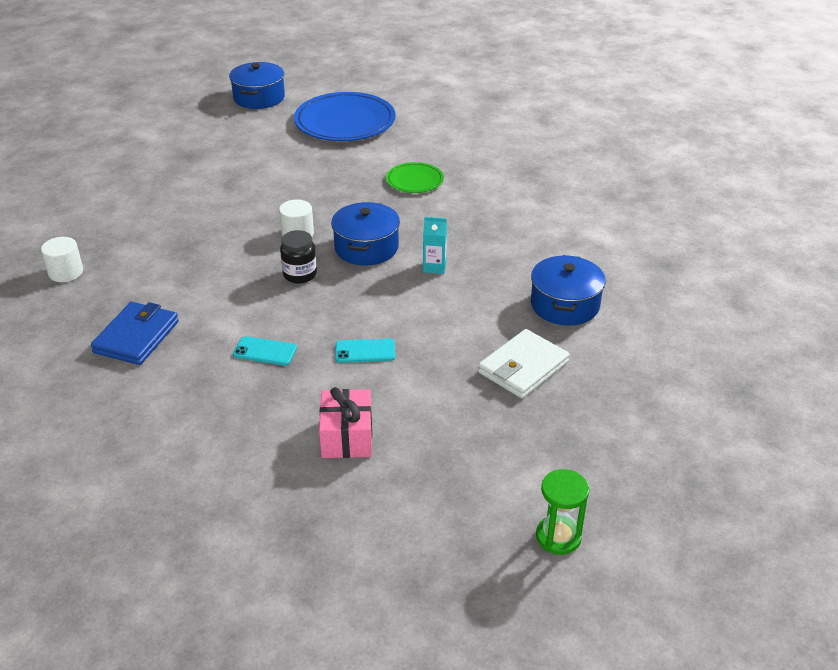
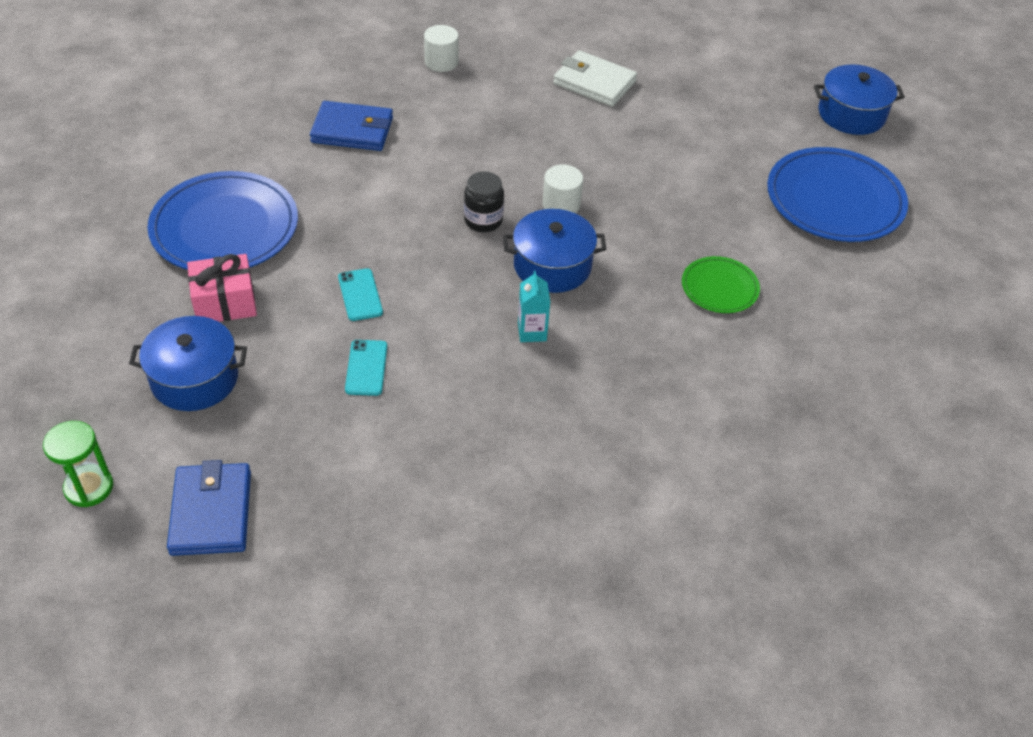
camera: 75 degrees right, 10 degrees up
(240, 433) = (225, 227): none -> blue plate
(265, 351) = (346, 220): turquoise phone -> turquoise phone (366, 368)
(523, 367) = (354, 435): white wallet -> white wallet (594, 83)
(565, 305) = (487, 468): blue pot -> blue pot (194, 378)
(593, 455) = (211, 512): none -> blue wallet

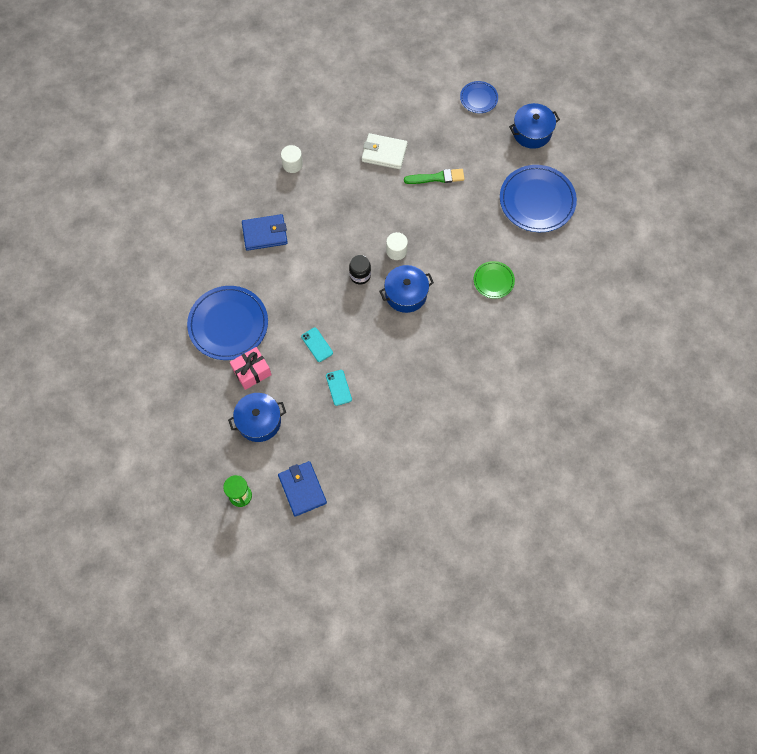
camera: 15 degrees left, 20 degrees up
(532, 332) = (410, 339): turquoise carton -> none
(669, 131) = (437, 178): none -> green brush
(774, 56) = (478, 98): none -> blue plate

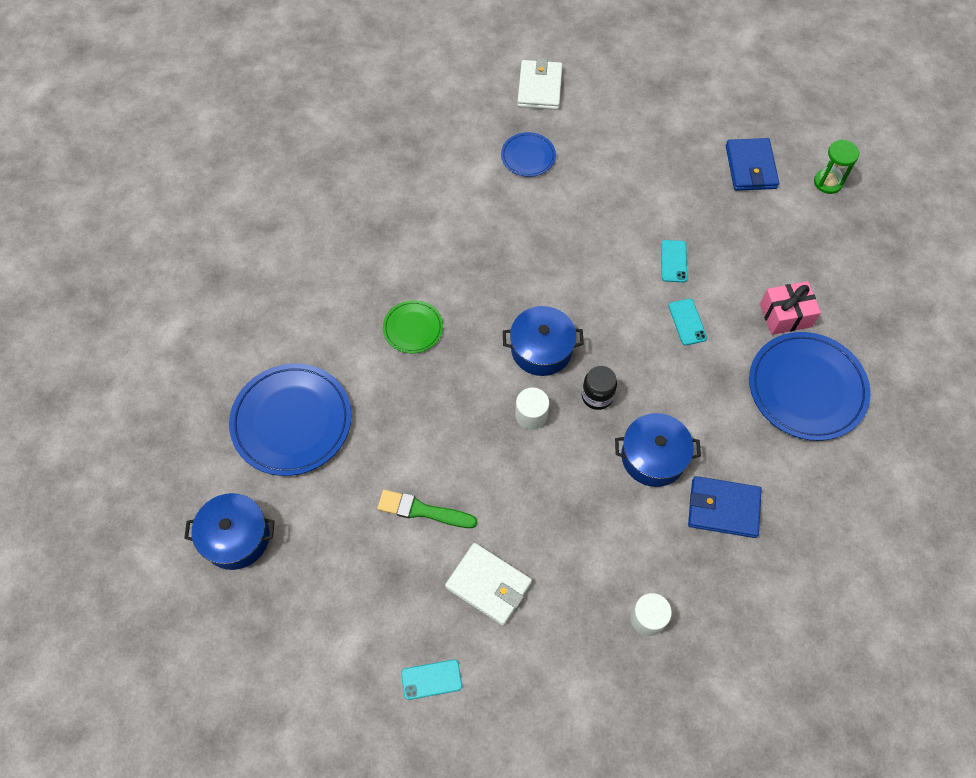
camera: 160 degrees left, 5 degrees down
(259, 421) = (788, 254): blue pot -> blue pot (653, 457)
(395, 102) = (431, 679): none -> turquoise phone
(478, 98) = (287, 634): blue plate -> blue plate (528, 156)
(489, 509) = (539, 88): none -> white wallet

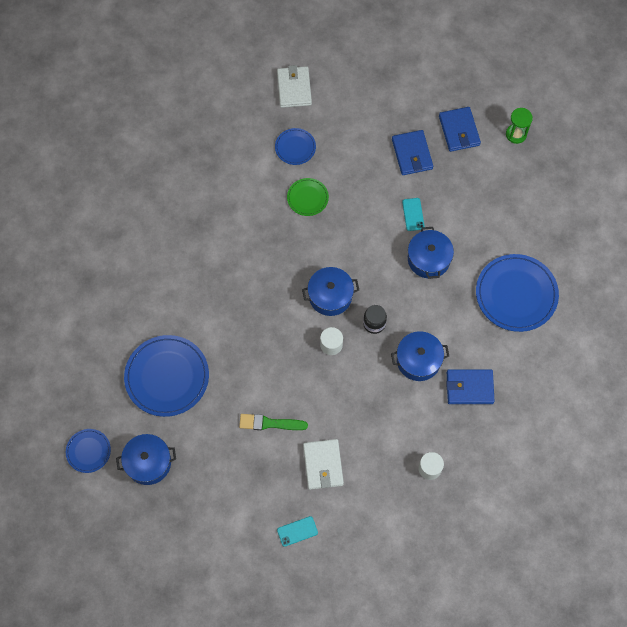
camera: 10 degrees left, 5 degrees up
(156, 506) = (88, 451): none -> blue plate
(413, 328) = (237, 295): green plate -> green plate (307, 198)
(488, 585) = (323, 465): white wallet -> white wallet turned 60 degrees clockwise
(683, 186) = (412, 154): none -> blue wallet
(687, 322) = (428, 259): turquoise phone -> blue pot
(785, 315) = (496, 243): pink gift -> none

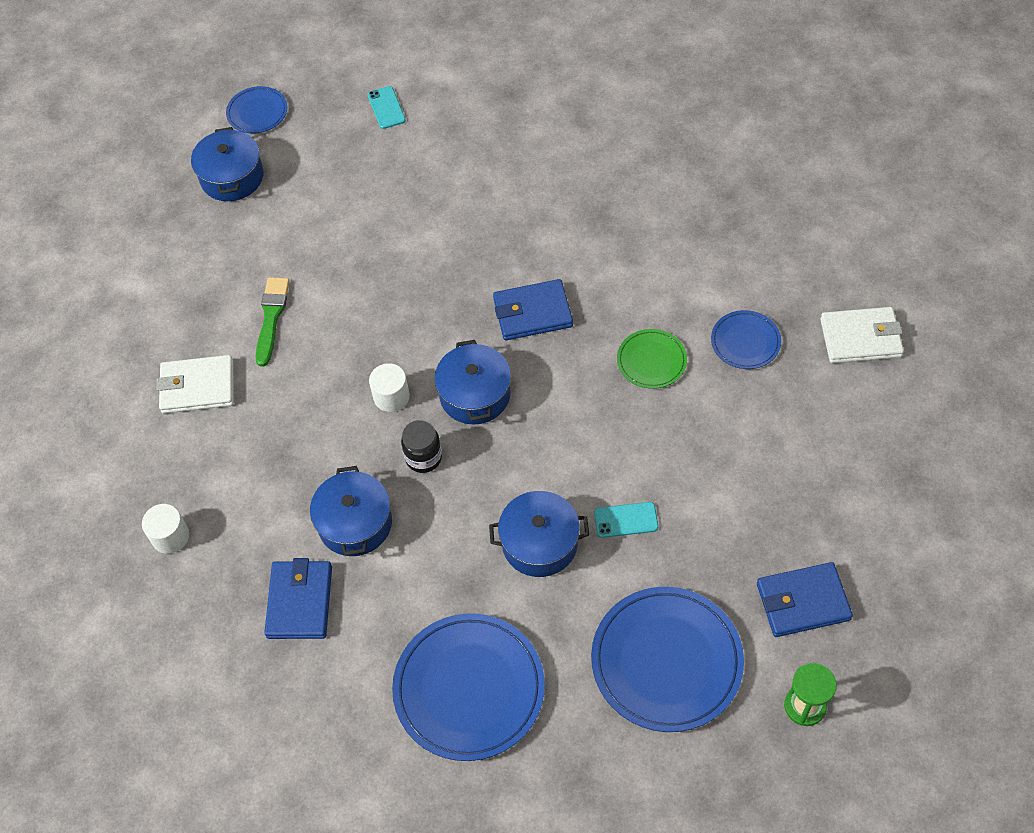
camera: 95 degrees right, 10 degrees down
(167, 377) = (355, 191): blue plate -> blue plate (666, 661)
(297, 531) = (103, 355): turquoise phone -> turquoise phone (386, 108)
(412, 154) = (746, 520): blue wallet -> blue wallet (532, 313)

